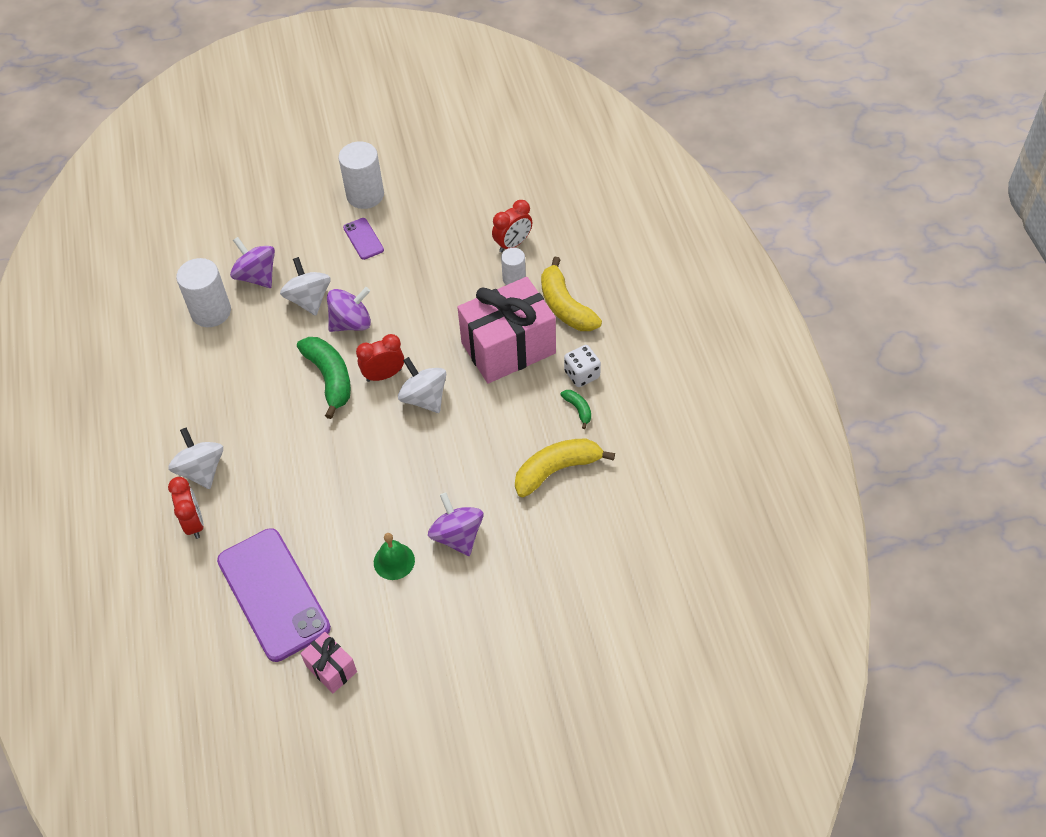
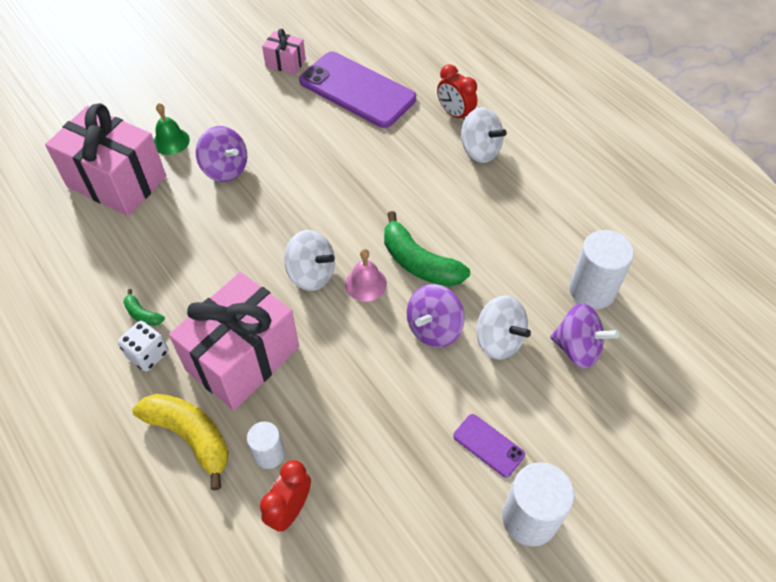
camera: 155 degrees right, 0 degrees up
(384, 375) = (365, 284): red clock -> pink bell
(394, 561) = (272, 137): green bell -> green bell (171, 141)
(556, 470) = (150, 248): yellow banana -> none
(571, 558) = (117, 182): none -> pink gift

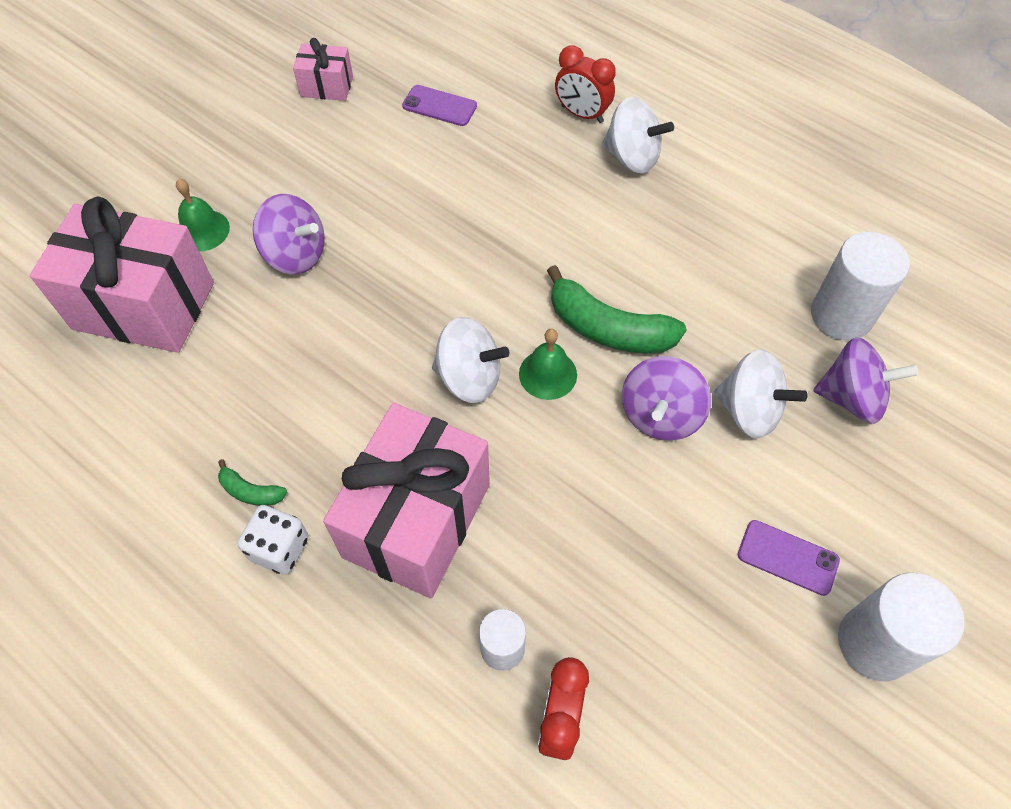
camera: 15 degrees left, 5 degrees up
(190, 436) = (383, 652): yellow banana -> none
(357, 90) = (439, 106): purple phone -> purple phone, size x0.44
(365, 284) = (548, 374): pink bell -> green bell

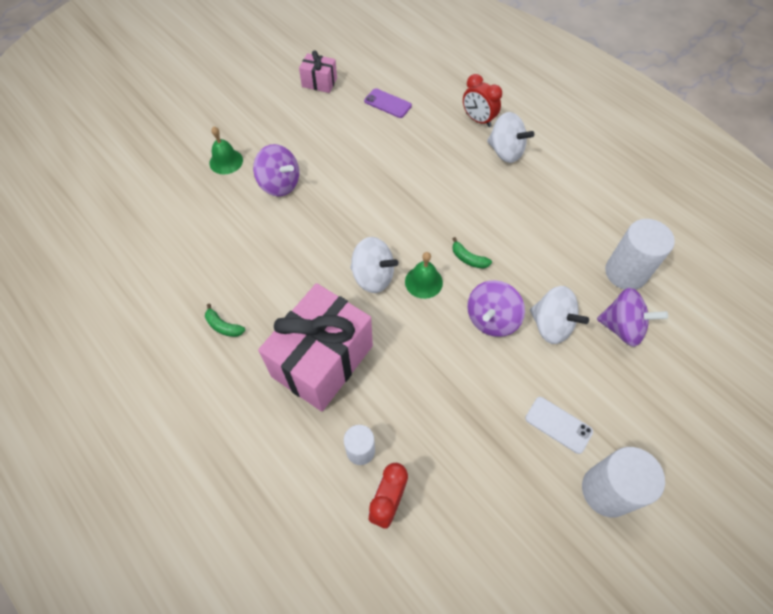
camera: 10 degrees right, 0 degrees up
(144, 306) = (181, 202): pink gift -> none
(279, 548) = (234, 364): white dice -> none
(608, 329) = (468, 259): green banana -> green banana, size x0.48
(787, 557) = (558, 425): purple phone -> white phone

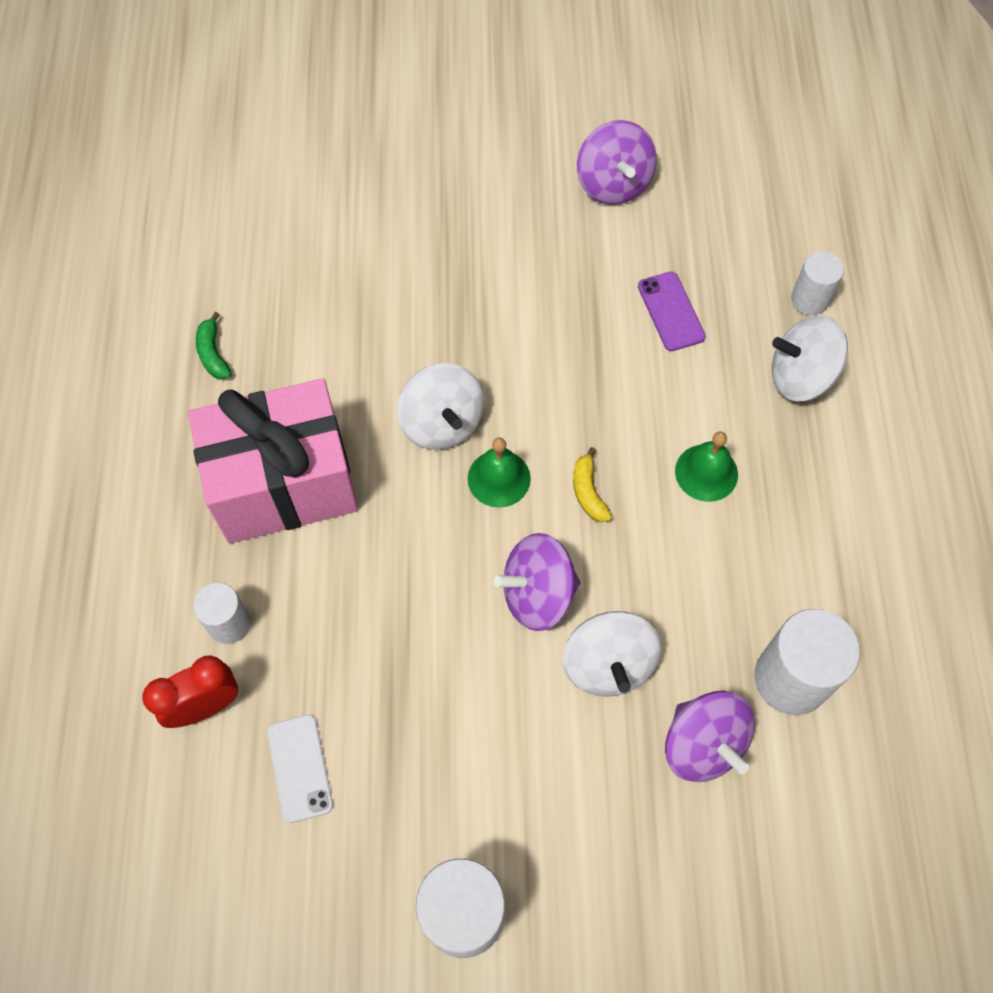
camera: 40 degrees right, 5 degrees up
(226, 161) = (403, 130): green bell -> green bell (706, 472)
(279, 184) = (442, 209): purple spinning top -> purple spinning top (613, 184)
(319, 82) = (632, 89): pink gift -> none
(387, 103) = (699, 185): purple phone -> purple phone (671, 311)
(468, 259) = (588, 492): green banana -> yellow banana
(478, 120) = (809, 299): red clock -> white cylinder
(505, 151) = (801, 376): white spinning top -> white spinning top turned 105 degrees clockwise
(558, 425) = (486, 790): white phone -> white phone (300, 768)

